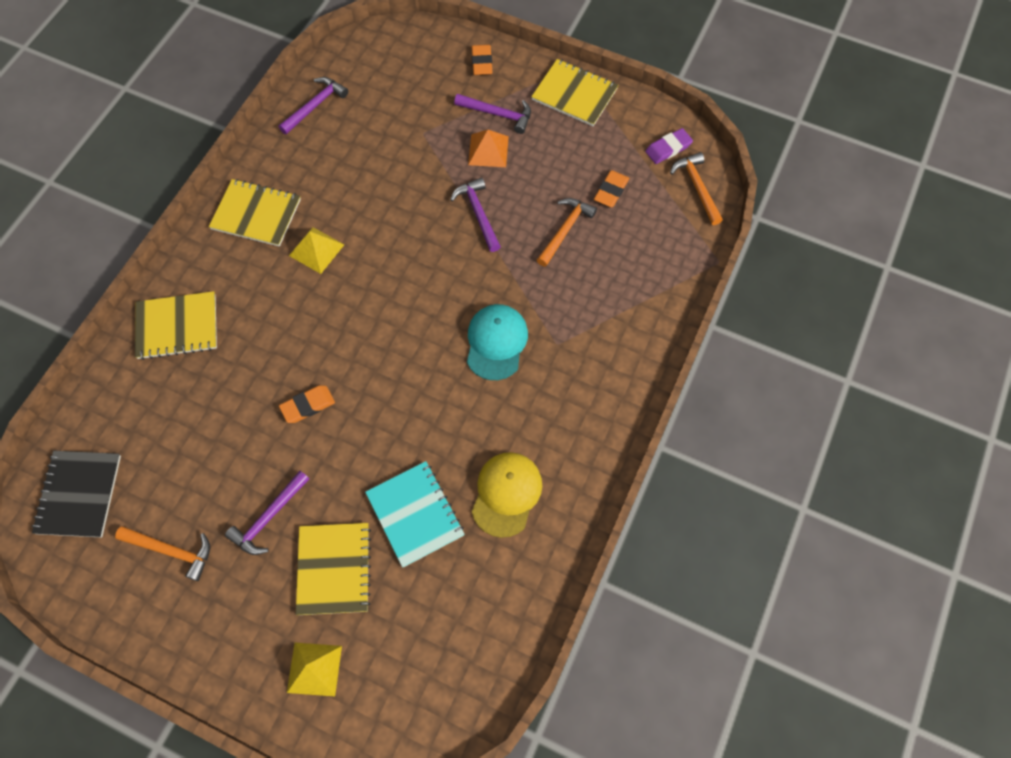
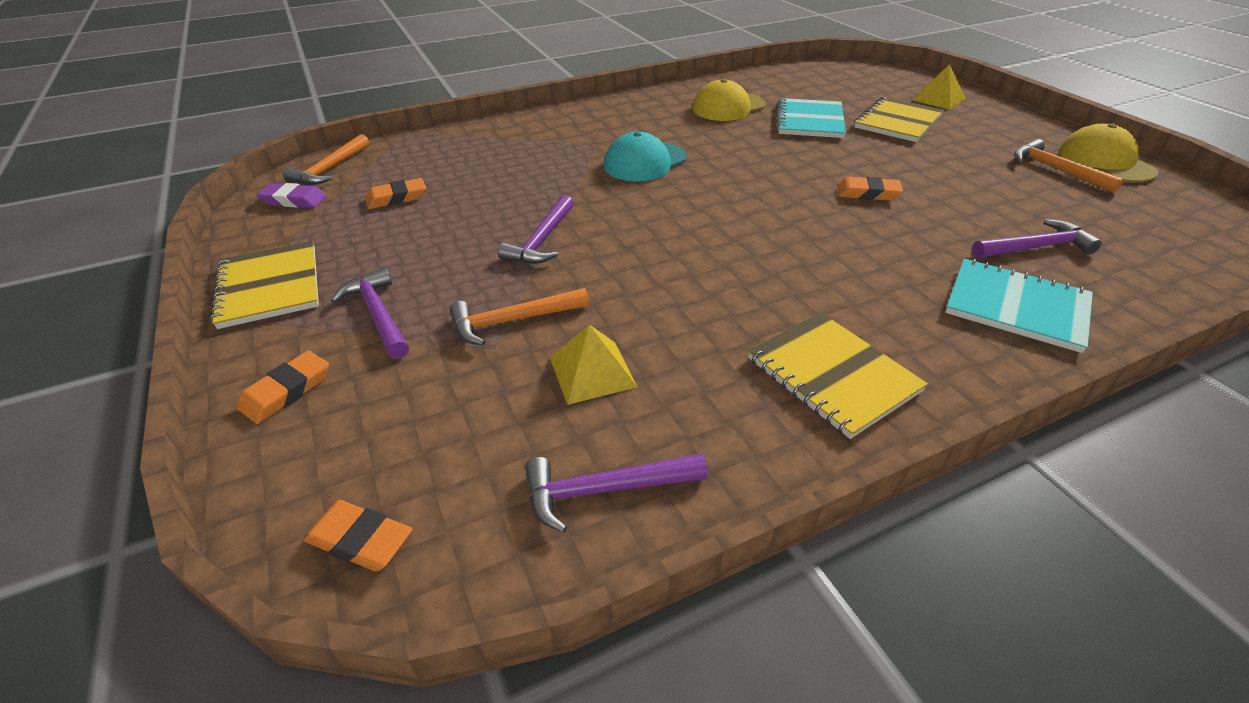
camera: 140 degrees left, 25 degrees down
(79, 494) = (1174, 229): black notebook -> none
(130, 599) = (1105, 162): none -> yellow cap
(177, 327) = (1016, 306): yellow notebook -> turquoise notebook
(268, 518) = (946, 155): purple hammer -> purple hammer (1035, 247)
(316, 250) = (768, 295): yellow pyramid -> yellow pyramid (592, 371)
(381, 43) = (360, 540): none -> orange eraser
(488, 150) = (448, 286): orange pyramid -> none
(565, 230) = (482, 193): orange hammer -> orange hammer (512, 321)

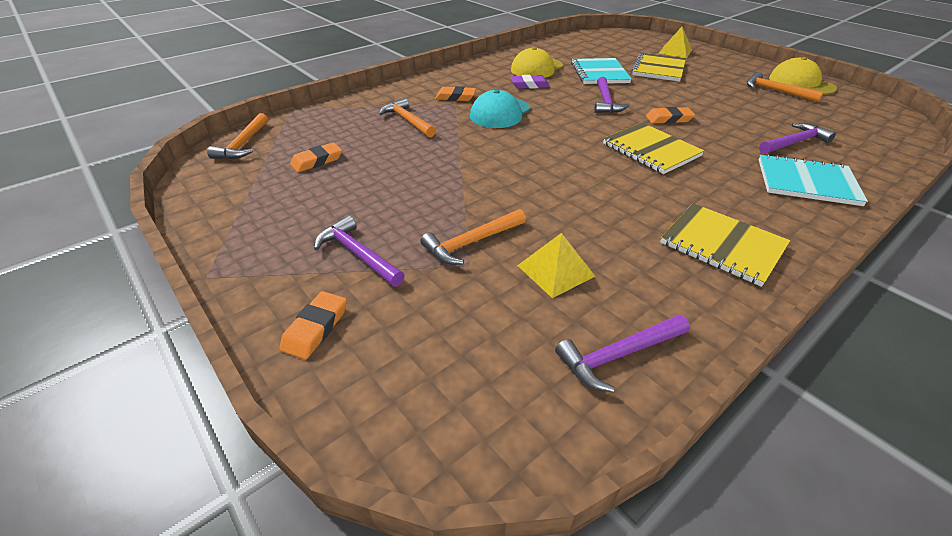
camera: 15 degrees left, 0 degrees up
(269, 286) = (246, 245): yellow notebook -> yellow notebook (651, 150)
(293, 200) = (225, 173): purple eraser -> purple eraser (529, 85)
(360, 540) = (453, 434): orange eraser -> orange eraser (455, 97)
(526, 160) = (407, 121): none -> orange hammer
(542, 240) = (457, 179): purple hammer -> purple hammer (606, 102)

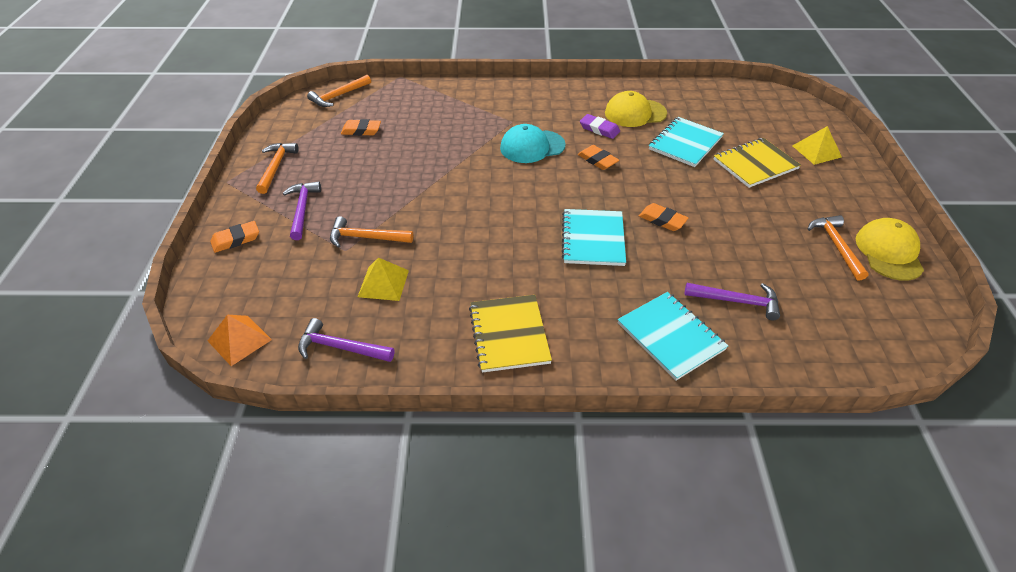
camera: 40 degrees right, 5 degrees up
(407, 121) = (457, 122): orange hammer -> orange hammer (276, 167)
(455, 97) = (522, 115): orange eraser -> orange eraser (597, 160)
(498, 434) = (239, 340): none -> orange pyramid
(606, 102) = (636, 176): purple hammer -> none
(651, 150) = (593, 239): yellow notebook -> turquoise notebook

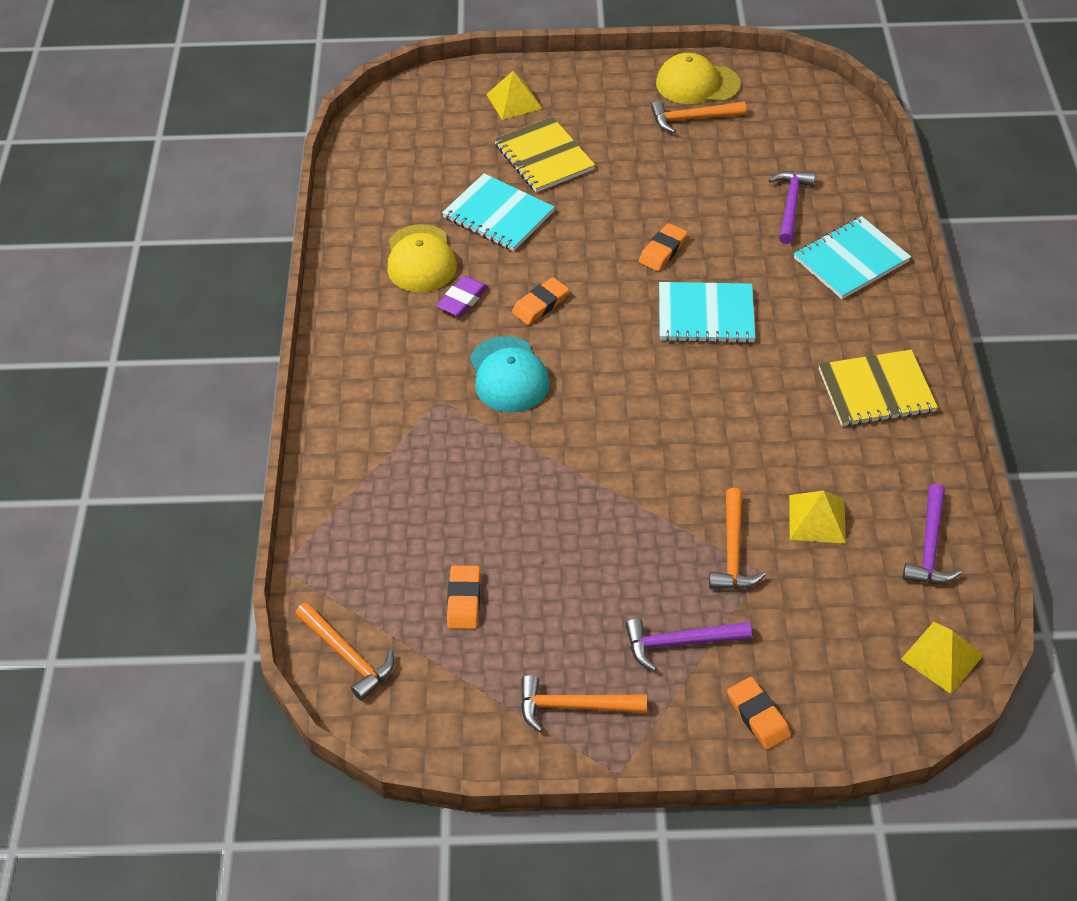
camera: 90 degrees left, 5 degrees up
(239, 340) = (942, 657): orange pyramid -> yellow pyramid

